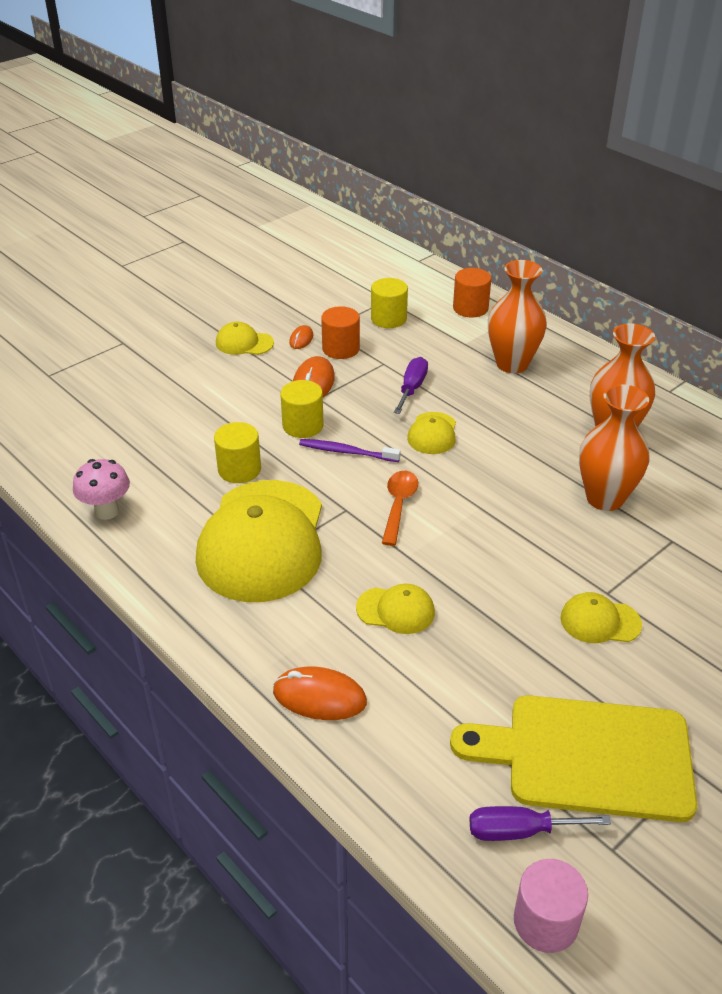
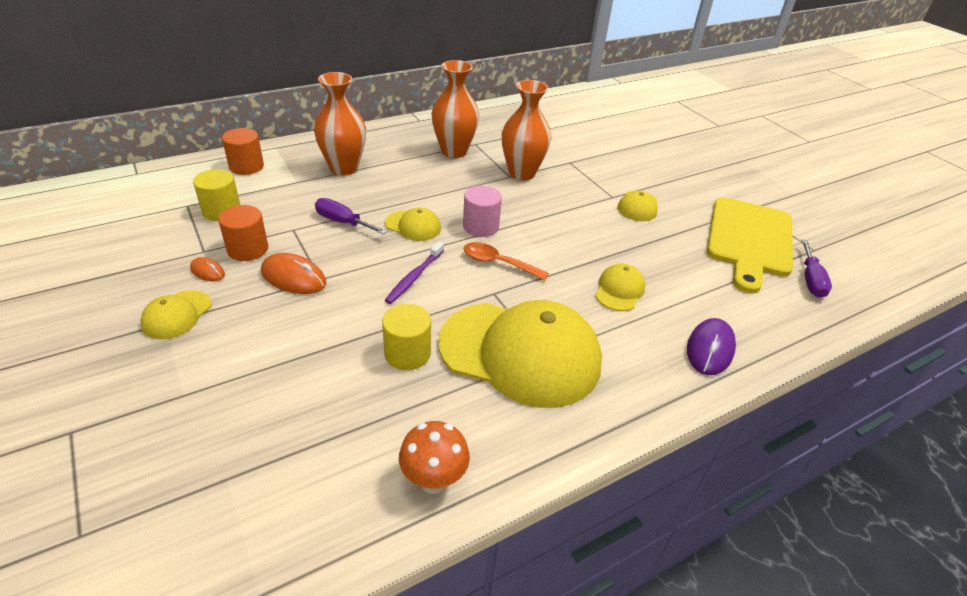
camera: 80 degrees left, 0 degrees up
(107, 511) = (434, 480): pink mushroom -> orange mushroom
(303, 425) = (359, 297): yellow cylinder -> none
(319, 697) = (710, 349): orange mouse -> purple mouse
(546, 921) = (870, 286): pink cylinder -> pink cylinder (480, 226)

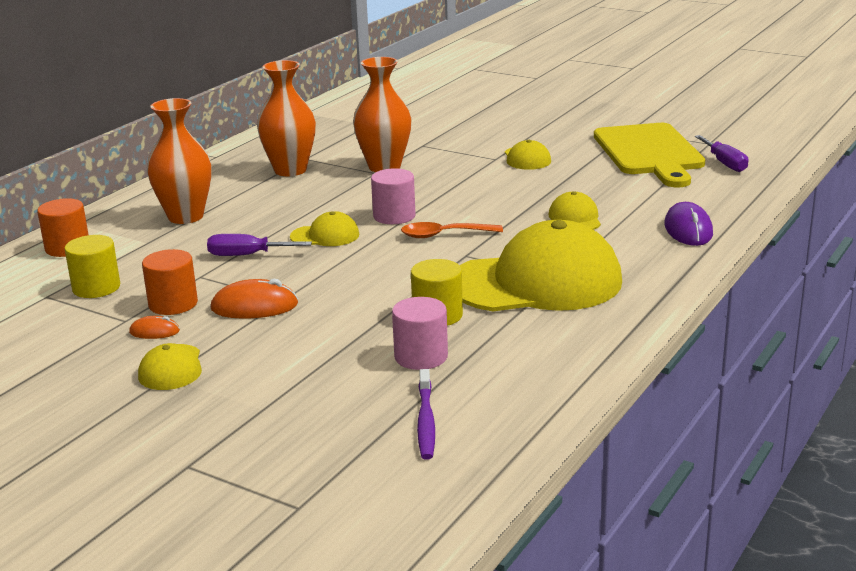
camera: 25 degrees left, 15 degrees down
(348, 397) = (421, 357): none -> pink cylinder
(414, 277) = (376, 268): purple toothbrush -> purple toothbrush (426, 421)
(434, 480) = (556, 372): orange mushroom -> none

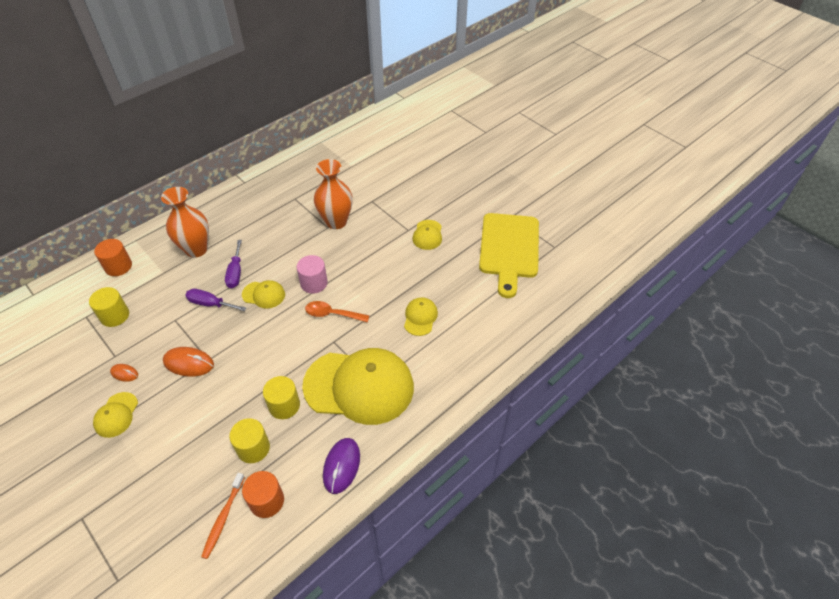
camera: 15 degrees right, 25 degrees up
(173, 304) = (147, 346): orange cylinder -> orange cylinder (267, 501)
(290, 170) = (279, 211): orange vase -> none
(421, 357) = (253, 448): pink cylinder -> yellow cylinder
(426, 421) = (223, 518): purple toothbrush -> orange toothbrush
(688, 230) = (483, 352): purple mouse -> purple mouse (341, 466)
(724, 163) = (551, 276): purple screwdriver -> purple screwdriver (235, 273)

